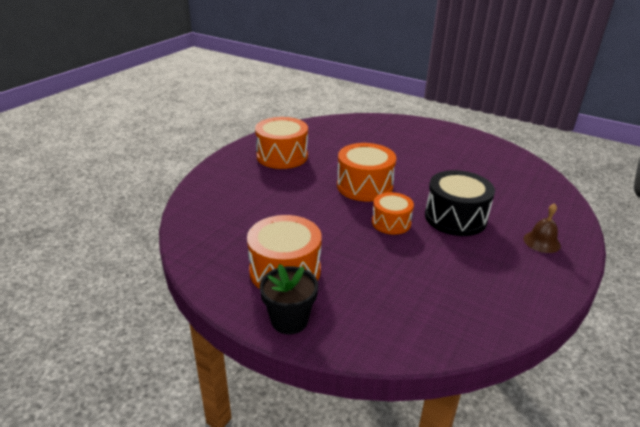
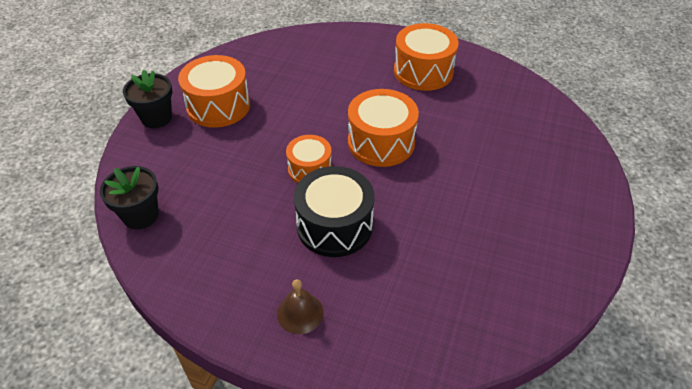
camera: 80 degrees right, 15 degrees up
(447, 332) = (141, 215): none -> black flower pot

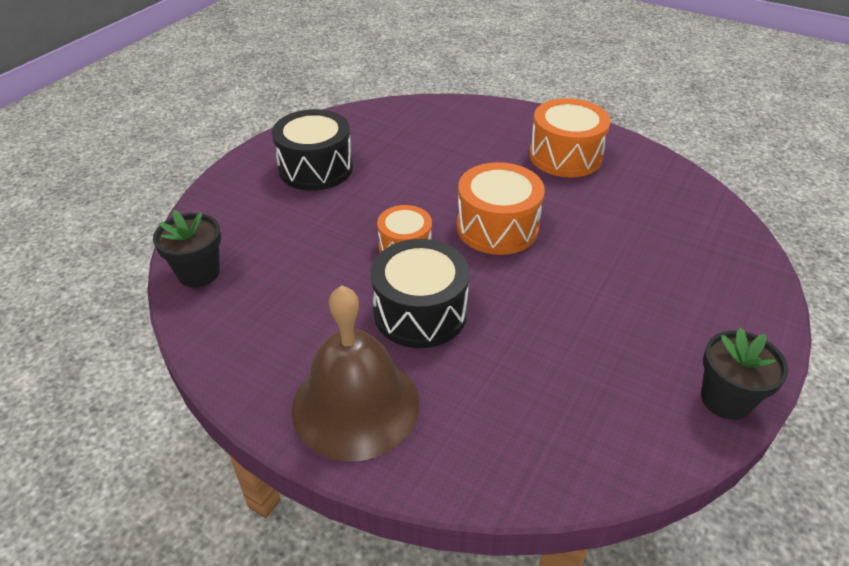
camera: 10 degrees right, 5 degrees down
(156, 118) = (244, 173): black flower pot -> black flower pot (726, 399)
(218, 106) = (316, 168): orange drum -> black drum
(300, 313) = (355, 405): brown bell -> brown bell, size x2.22

